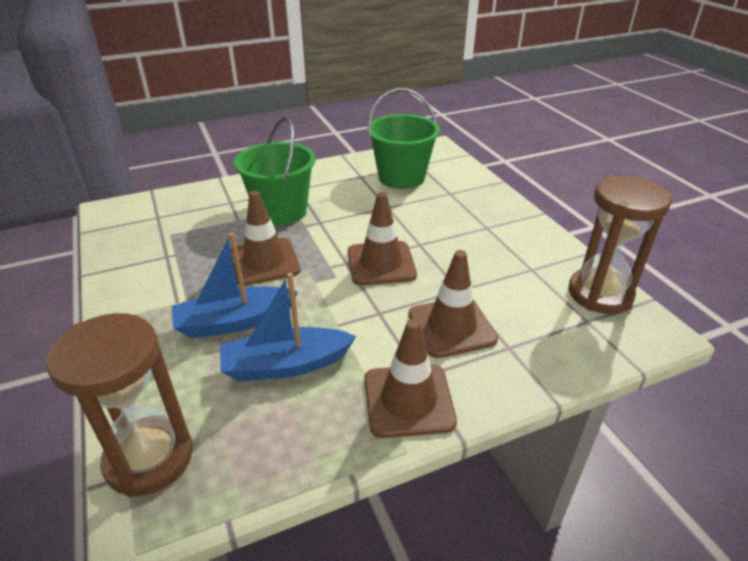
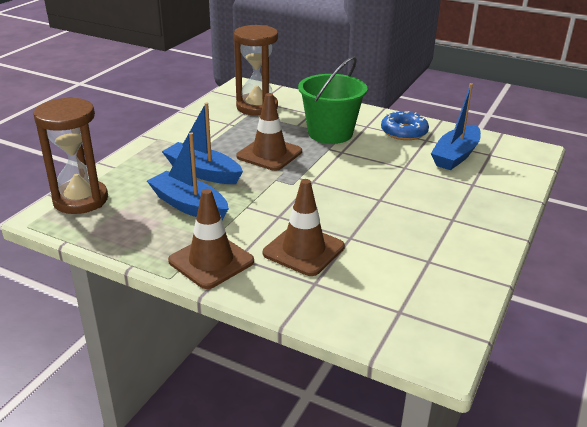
camera: 50 degrees right, 5 degrees down
(334, 178) = (404, 132): none -> blue donut
(381, 263) = (332, 194): brown traffic cone -> none
(401, 177) = (455, 155): green bucket -> blue boat
(600, 294) = (447, 307): brown hourglass -> brown hourglass (257, 107)

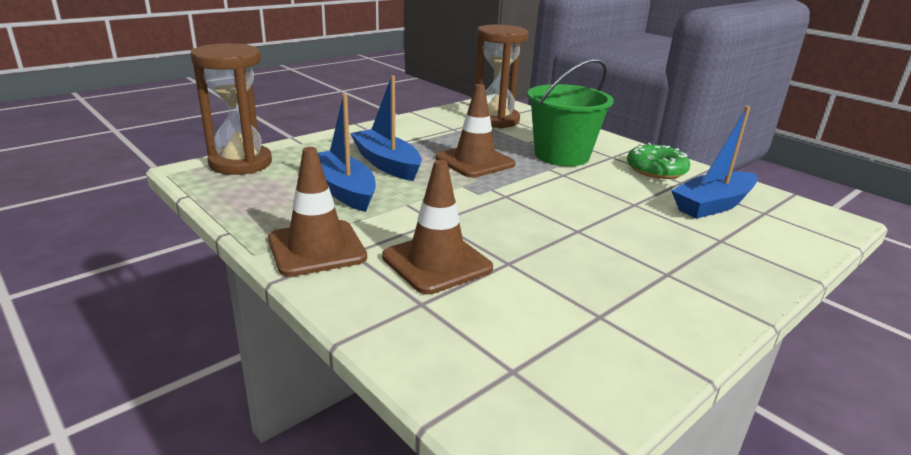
camera: 20 degrees right, 5 degrees down
(404, 132) = (656, 169): blue donut -> green donut

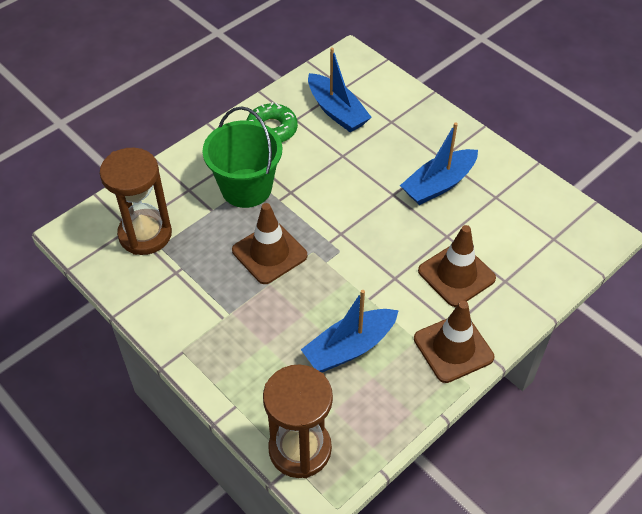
camera: 90 degrees left, 25 degrees up
(387, 164) = (284, 321): blue boat -> blue boat (438, 184)

